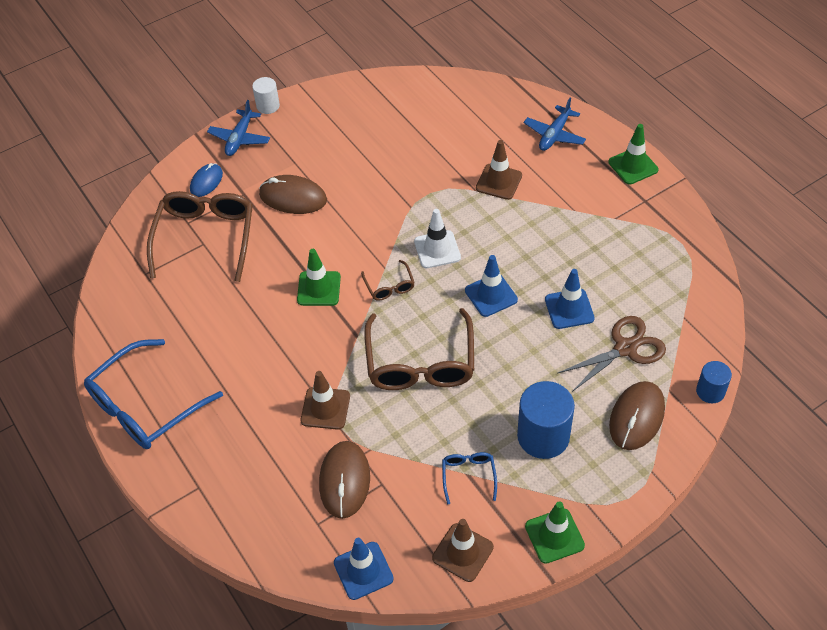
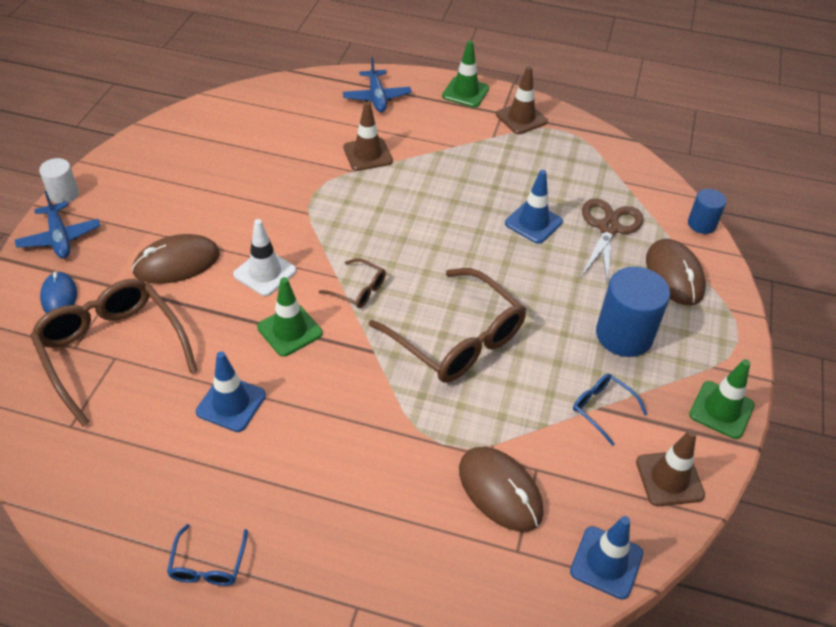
camera: 45 degrees left, 5 degrees down
(145, 406) = (208, 564): blue glasses -> blue glasses, size x0.46
(325, 408) = (411, 436): brown traffic cone -> brown traffic cone (521, 118)
(437, 249) = (370, 235): white traffic cone -> white traffic cone (265, 273)
(491, 295) = (458, 247): blue traffic cone -> blue traffic cone (231, 403)

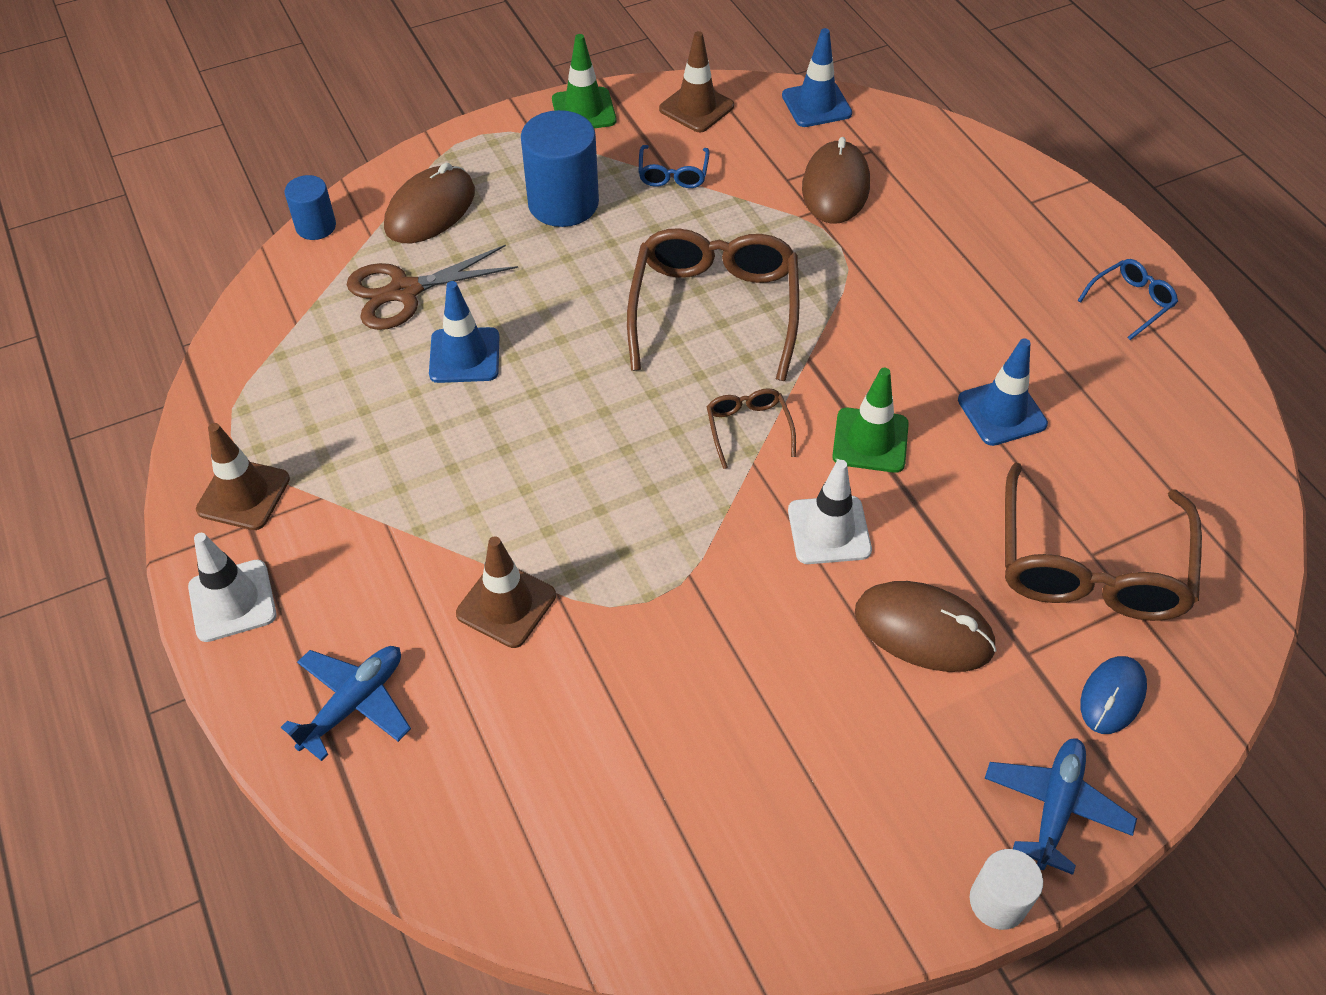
camera: 130 degrees left, 5 degrees up
(465, 92) = (232, 601): green traffic cone -> white traffic cone

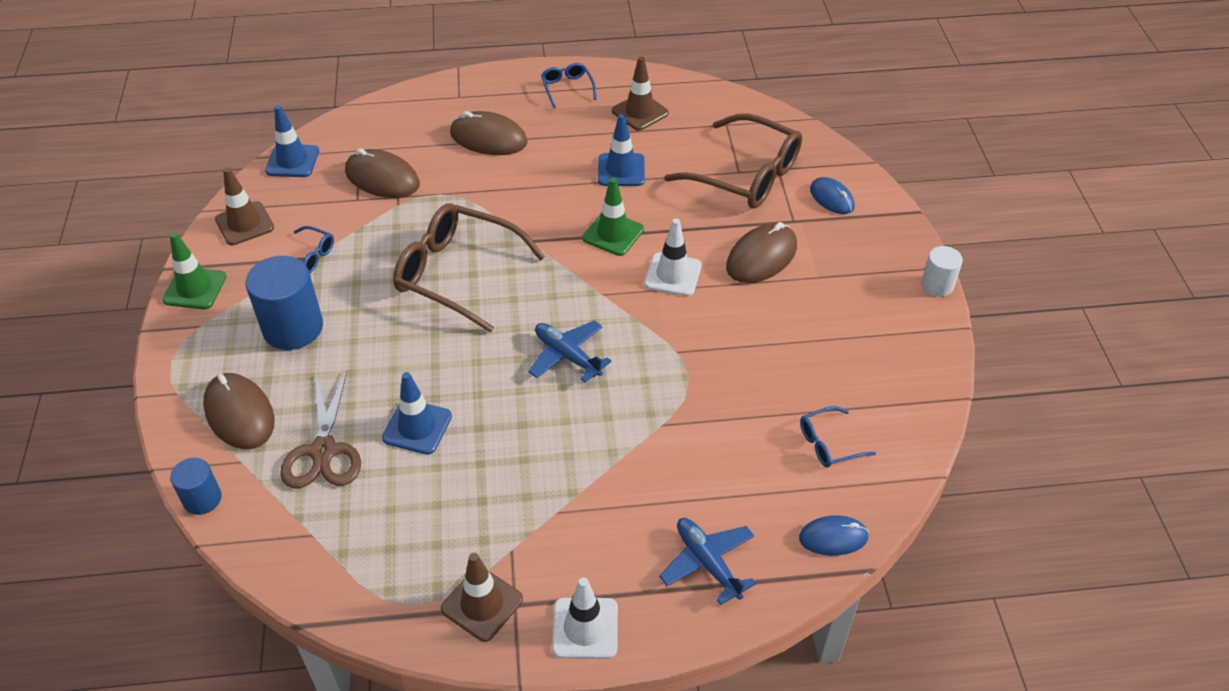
camera: 70 degrees left, 5 degrees down
(434, 847) = (833, 537): none -> blue mouse
(506, 604) = (660, 455): brown traffic cone -> brown traffic cone (640, 112)
(596, 805) = (829, 444): none -> blue glasses
(748, 429) = (573, 288): brown glasses -> none
(972, 256) = (488, 138): none -> brown mouse
(1055, 807) = (890, 244): blue plane -> blue plane (567, 356)

